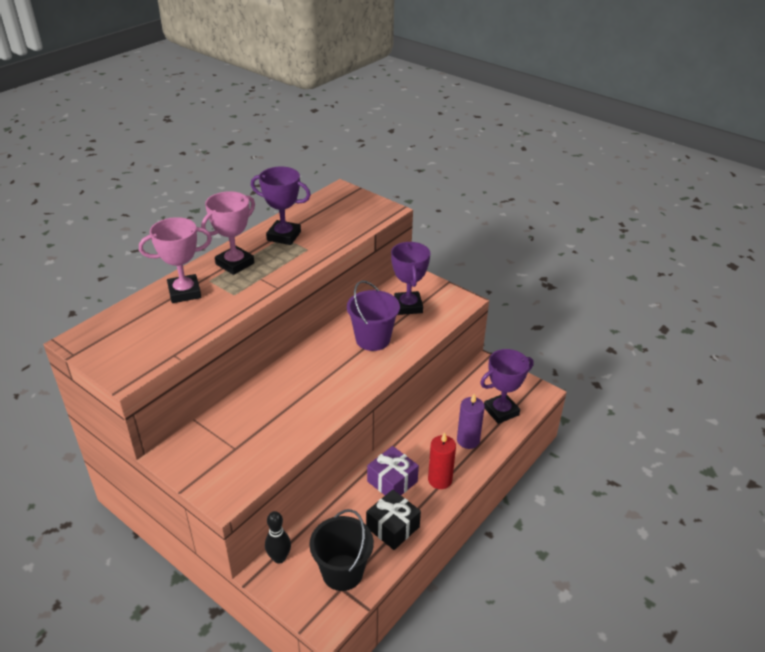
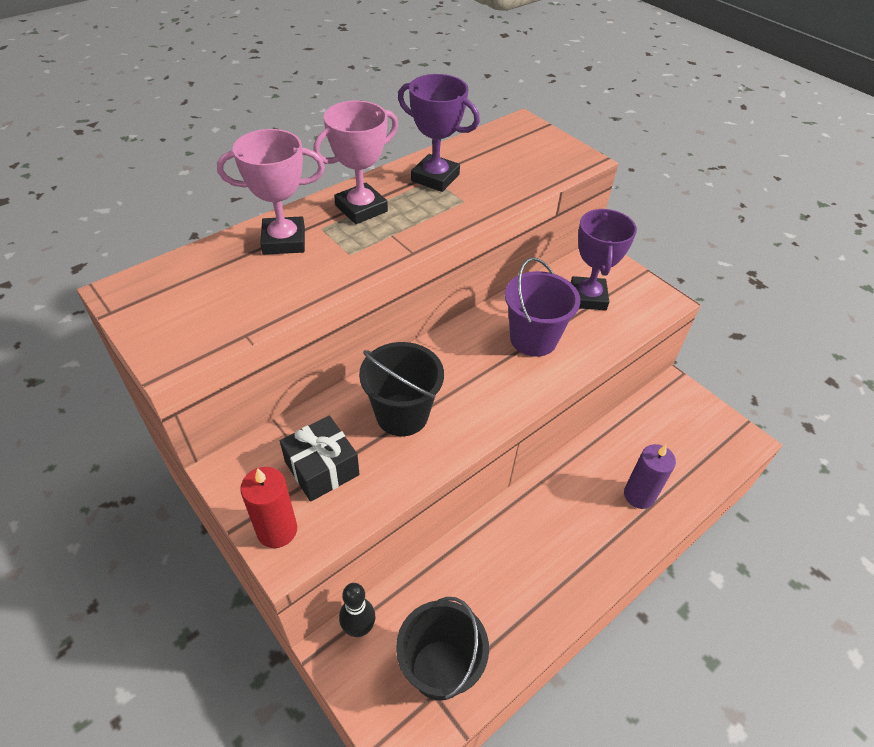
camera: 10 degrees right, 10 degrees up
(287, 402) = (402, 415): none -> black bucket
(392, 481) = (528, 539): purple gift -> none
(393, 527) = (519, 611): black gift -> black gift (322, 468)
(440, 480) = (593, 549): red candle -> red candle (277, 530)
(501, 411) = (689, 459): purple trophy -> none

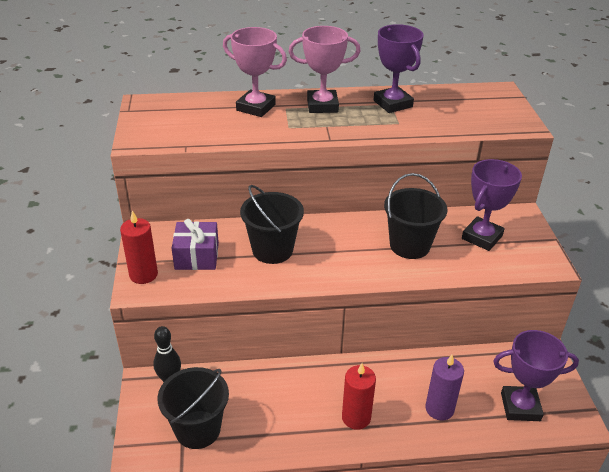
camera: 35 degrees right, 10 degrees down
(322, 468) = (197, 256): black gift -> purple gift
(533, 339) = (409, 245): purple bucket -> black bucket
(578, 551) = (356, 417): none -> red candle
(697, 453) = (520, 407): none -> purple trophy

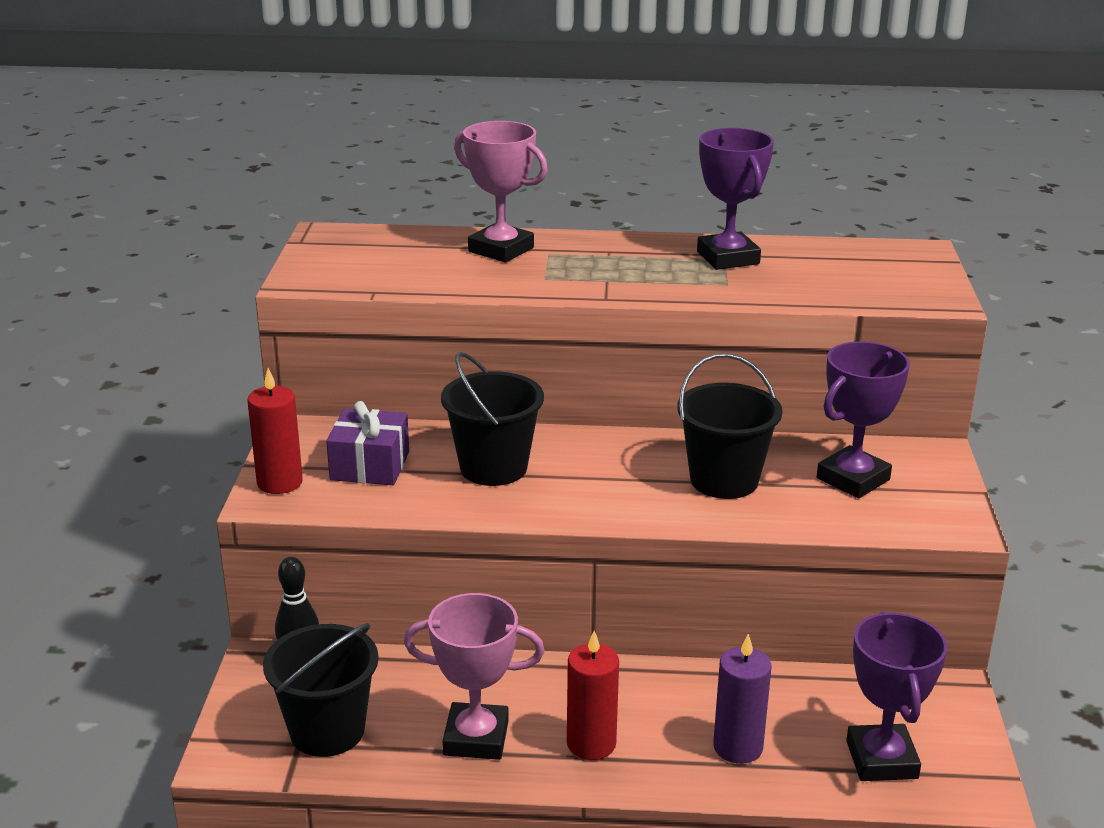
camera: 10 degrees right, 10 degrees down
(322, 105) = (610, 253): pink trophy -> pink trophy (476, 738)
(520, 407) = (881, 760): purple trophy -> purple trophy turned 75 degrees clockwise

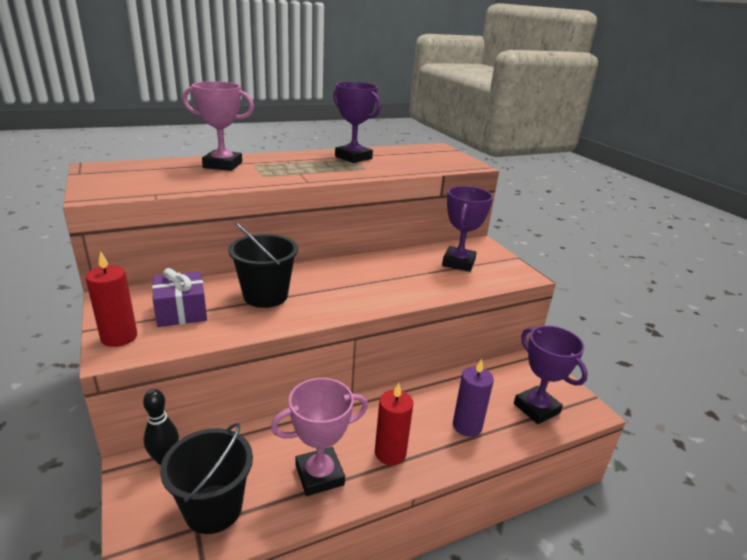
camera: 30 degrees left, 0 degrees up
(724, 480) = (399, 276): black bucket -> none

